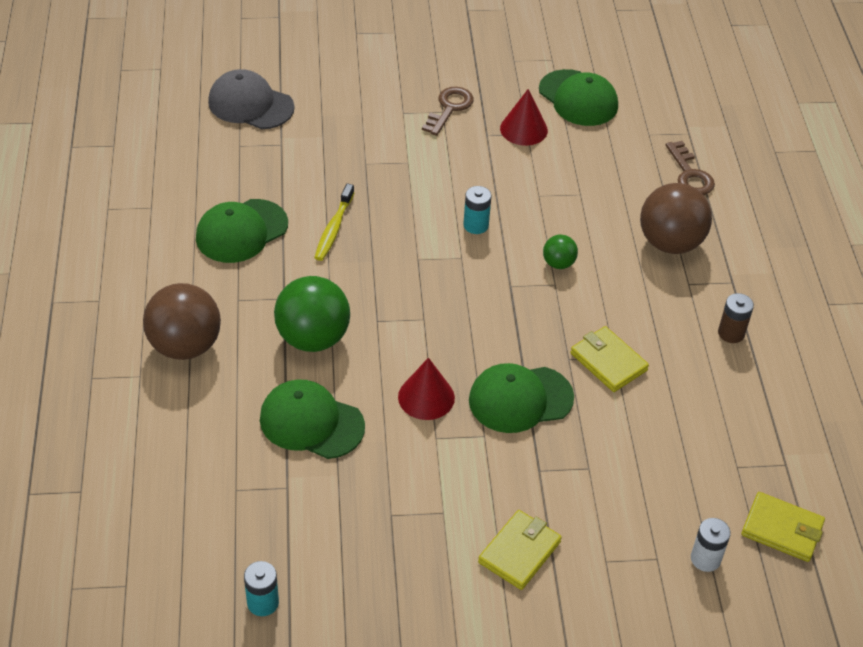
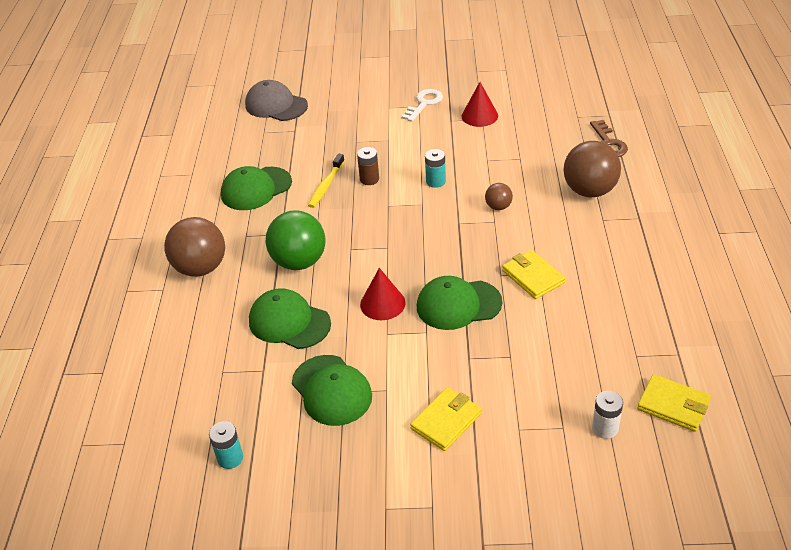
camera: 10 degrees right, 5 degrees down
(449, 108) = (424, 104): brown key -> white key
(558, 263) = (498, 207): green ball -> brown ball
(578, 98) = (524, 94): green cap -> green cap (332, 390)
(731, 333) = (636, 255): brown battery -> brown battery (369, 179)

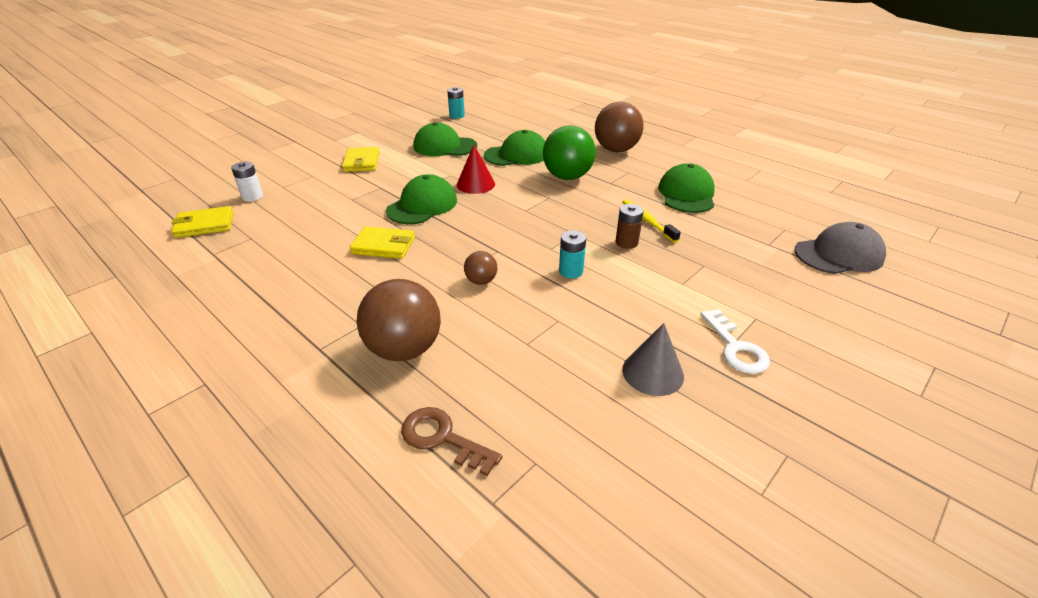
camera: 130 degrees right, 5 degrees down
(479, 116) = (652, 372): red cone -> grey cone

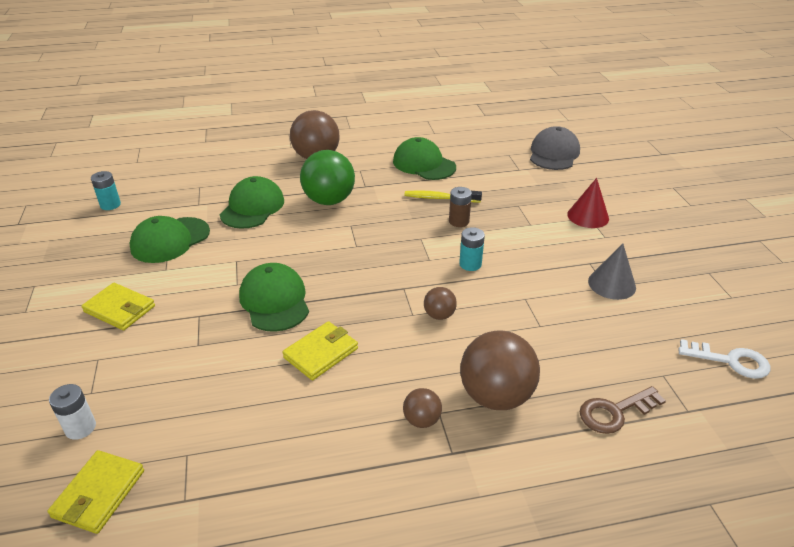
camera: 55 degrees left, 0 degrees up
(345, 319) = (422, 420): none -> brown ball
(475, 184) = (276, 253): red cone -> red cone (588, 216)
(735, 347) = (611, 240): white key -> white key (730, 361)

